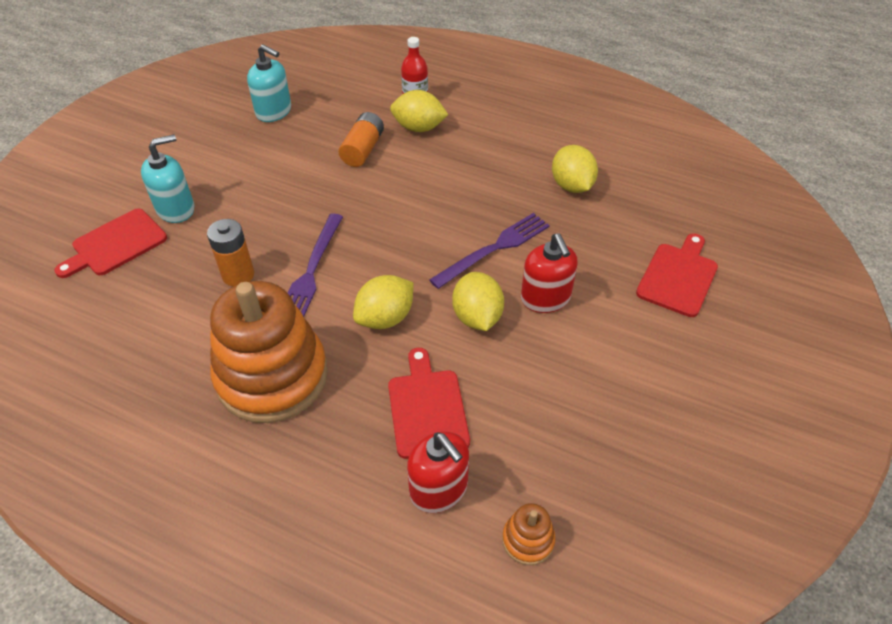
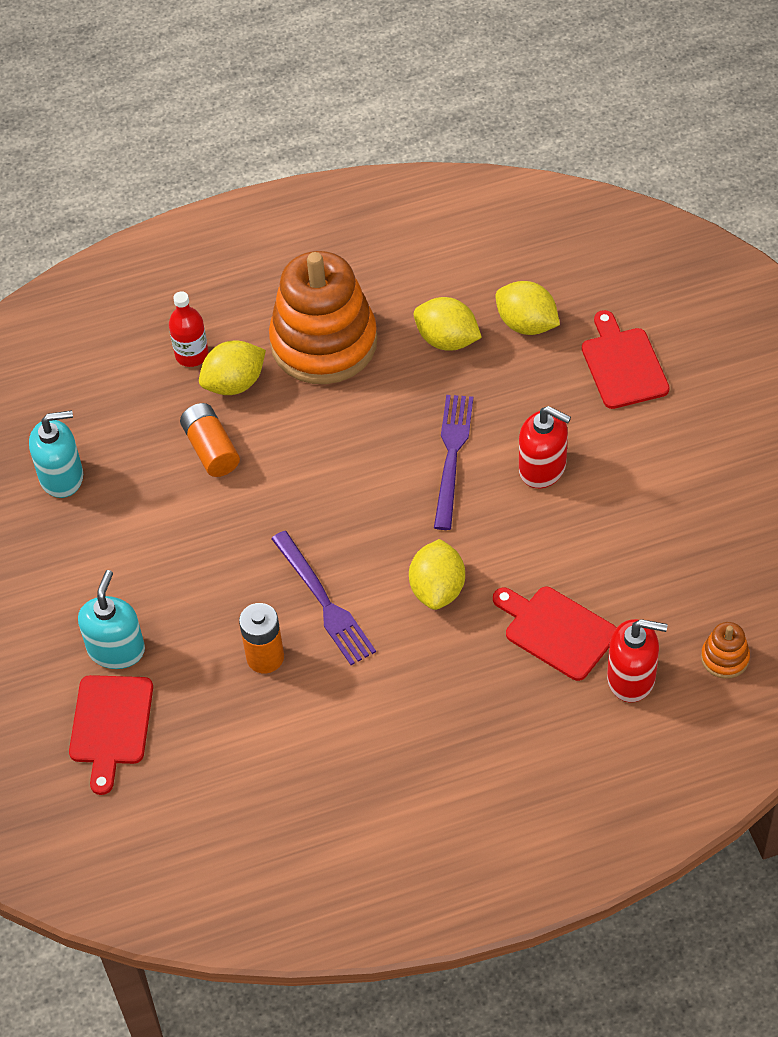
camera: 40 degrees left, 5 degrees up
(272, 376) = (410, 709): orange stacking toy -> orange stacking toy (324, 343)
(477, 317) = (508, 528): yellow lemon -> yellow lemon (526, 324)

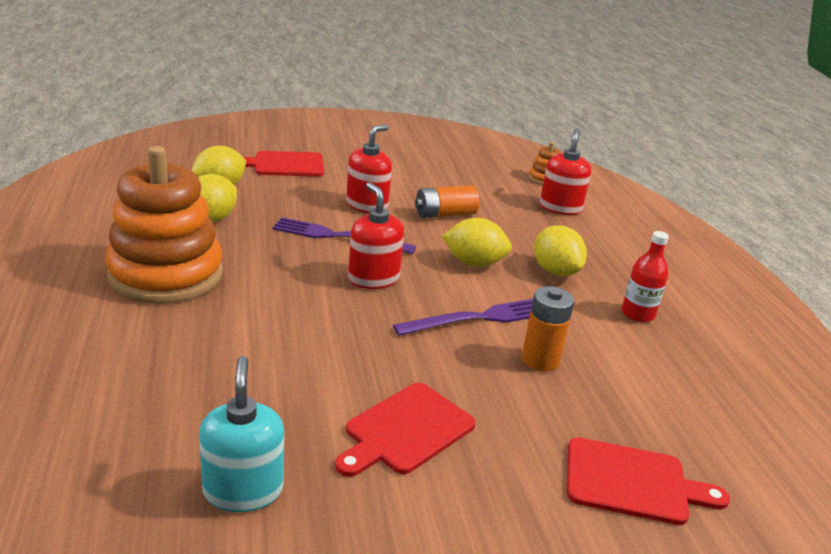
camera: 90 degrees left, 25 degrees down
(116, 649) = (527, 466): turquoise soap dispenser -> none
(192, 355) = (115, 356): red bottle -> red bottle (637, 314)
(211, 449) = (263, 360): orange battery -> orange battery (445, 214)
(234, 384) = (180, 333): yellow lemon -> yellow lemon (555, 271)
(372, 503) = (373, 278): none -> red soap dispenser
(556, 631) = (519, 225): red cutting board -> red cutting board (406, 430)

